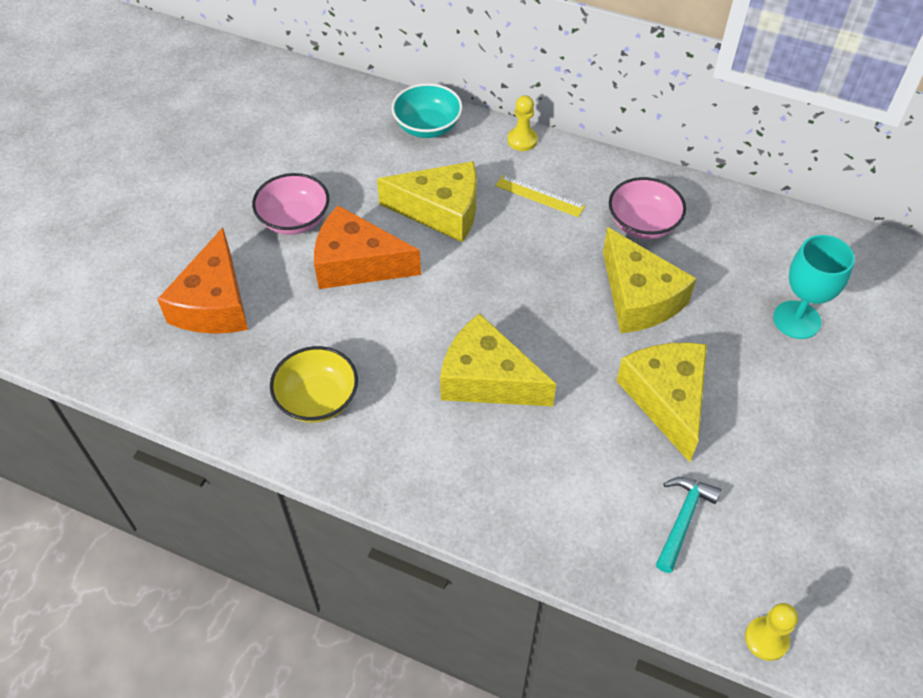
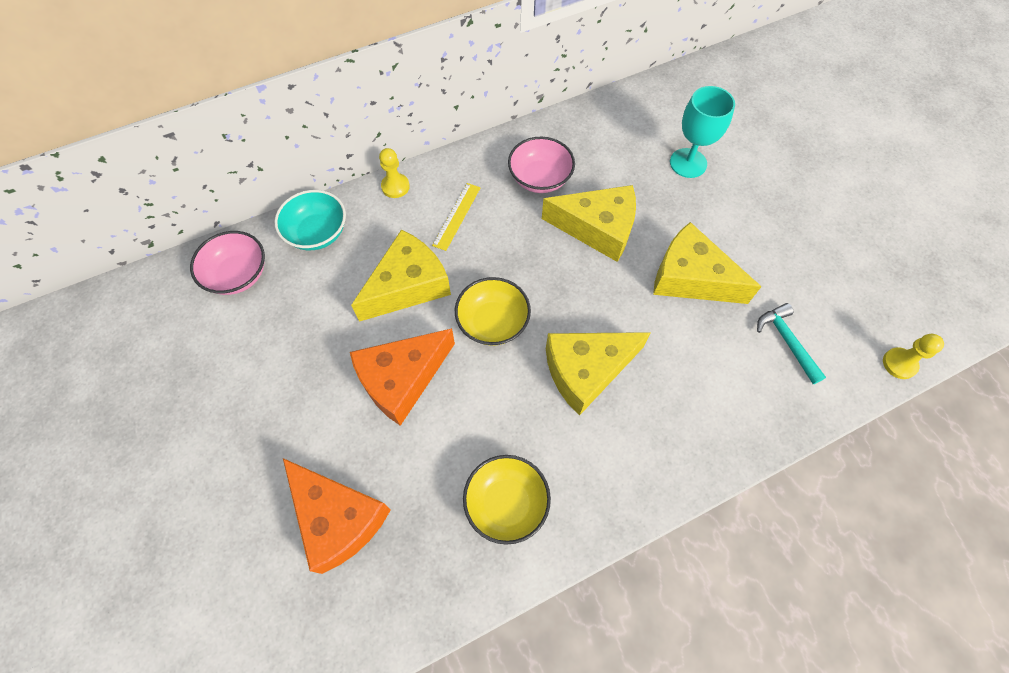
camera: 50 degrees left, 10 degrees up
(294, 220) = (312, 393): pink bowl -> pink bowl (238, 275)
(466, 286) = (493, 322): none -> yellow bowl
(539, 196) = (457, 216): yellow ruler -> yellow ruler turned 45 degrees counterclockwise

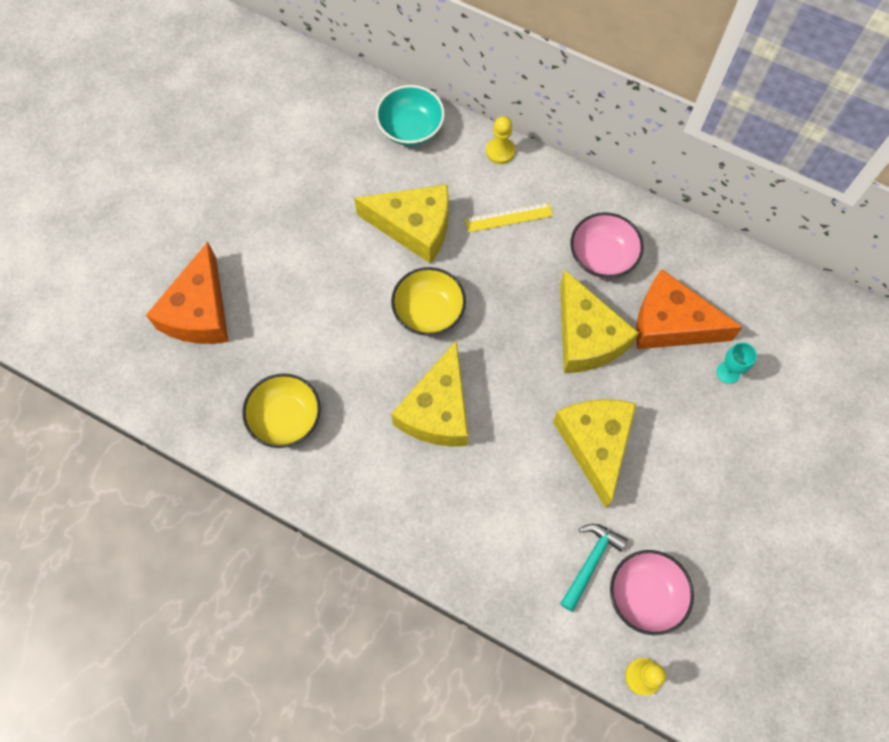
camera: 55 degrees right, 5 degrees up
(238, 275) = (333, 104): pink bowl -> pink bowl (645, 595)
(401, 379) = (331, 279): orange cheese -> orange cheese (671, 323)
(586, 371) = (437, 410): yellow cheese -> yellow cheese turned 105 degrees counterclockwise
(688, 163) = (728, 372): turquoise goblet -> turquoise goblet, size x0.55

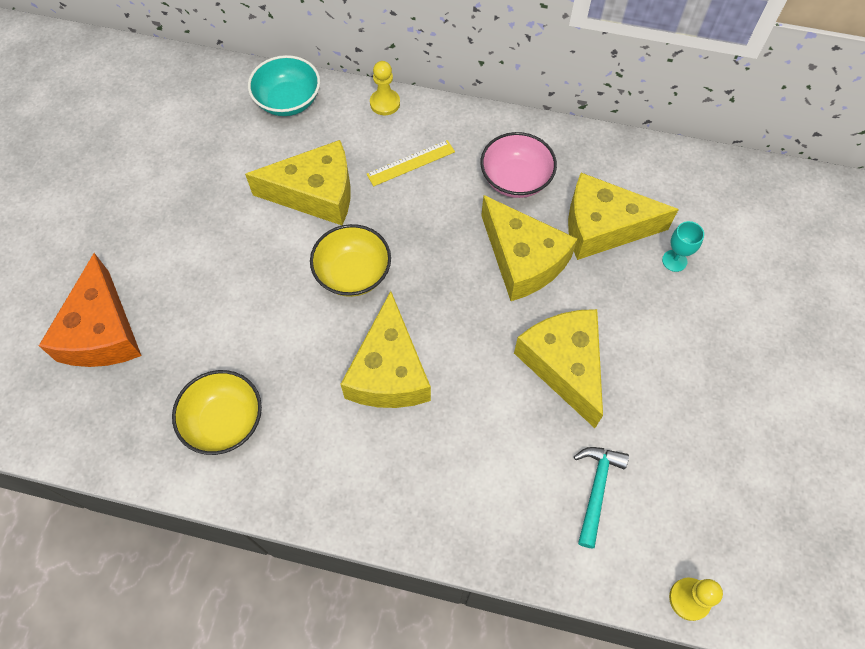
camera: 15 degrees left, 5 degrees down
(645, 595) = (664, 509): pink bowl -> none
(671, 323) = (603, 227): orange cheese -> yellow cheese

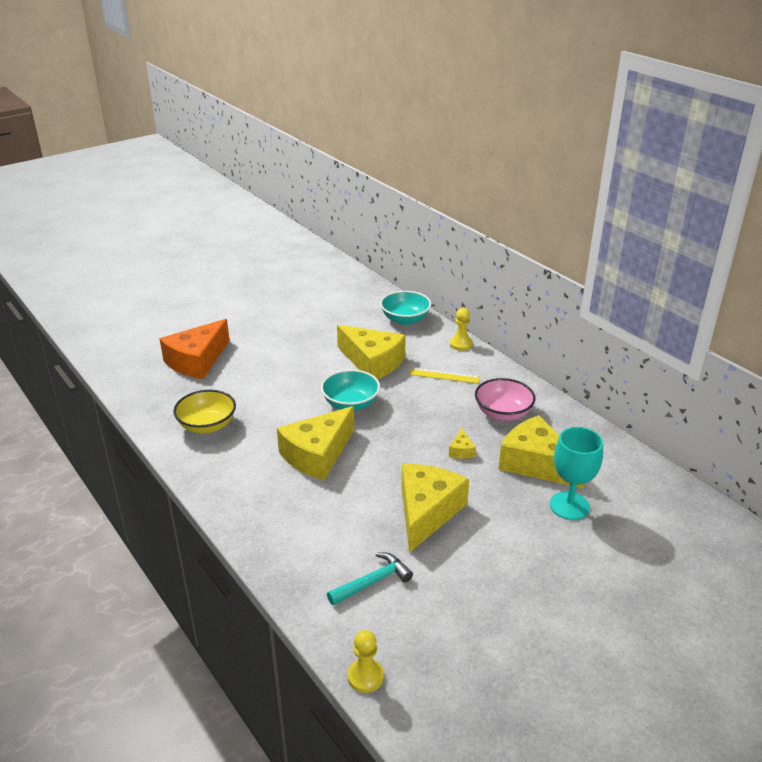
camera: 40 degrees right, 30 degrees down
(353, 273) = (350, 404): yellow bowl -> turquoise bowl
(523, 260) = (461, 450): yellow cheese -> yellow cheese, size x0.41
(674, 260) = (569, 506): turquoise goblet -> turquoise goblet, size x1.82

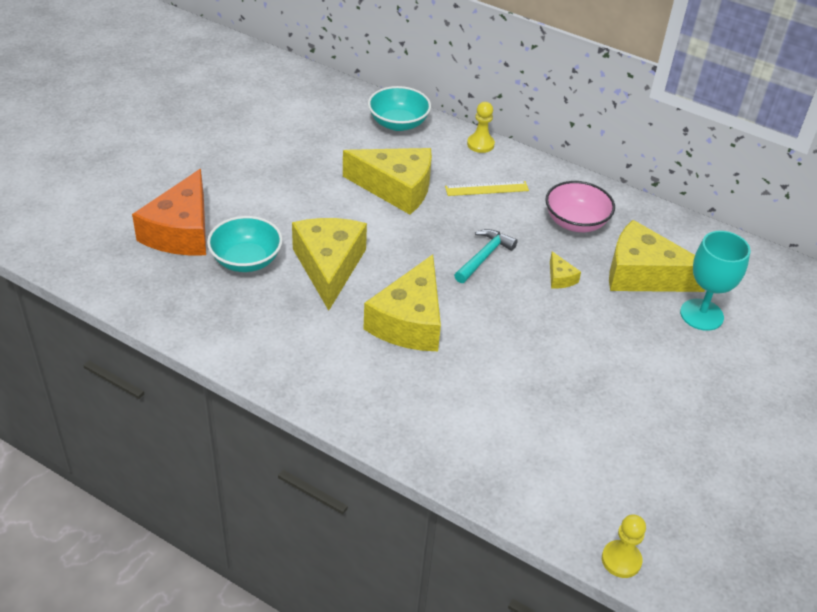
camera: 25 degrees left, 10 degrees up
(207, 425) = (255, 316): yellow bowl -> none
(350, 404) = (406, 248): turquoise bowl -> turquoise bowl (246, 260)
(373, 581) = (563, 455): turquoise hammer -> turquoise hammer (484, 256)
(427, 512) = (569, 360): yellow cheese -> yellow cheese (329, 266)

